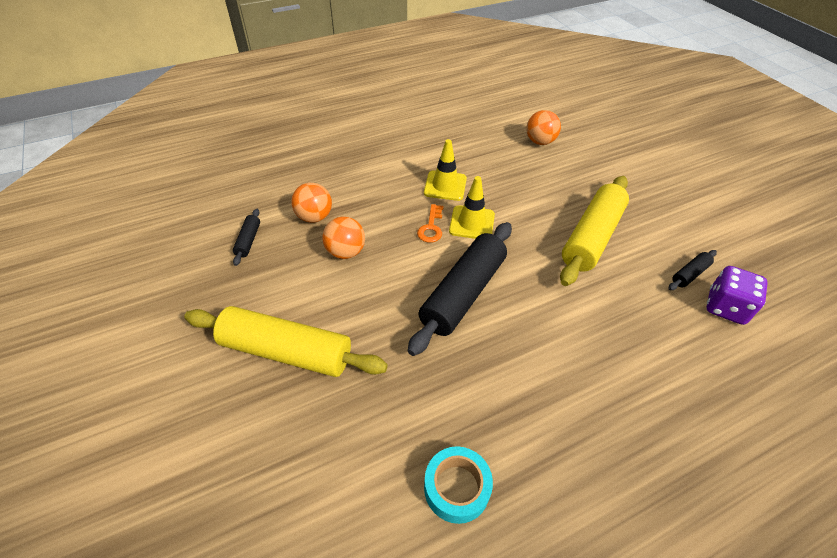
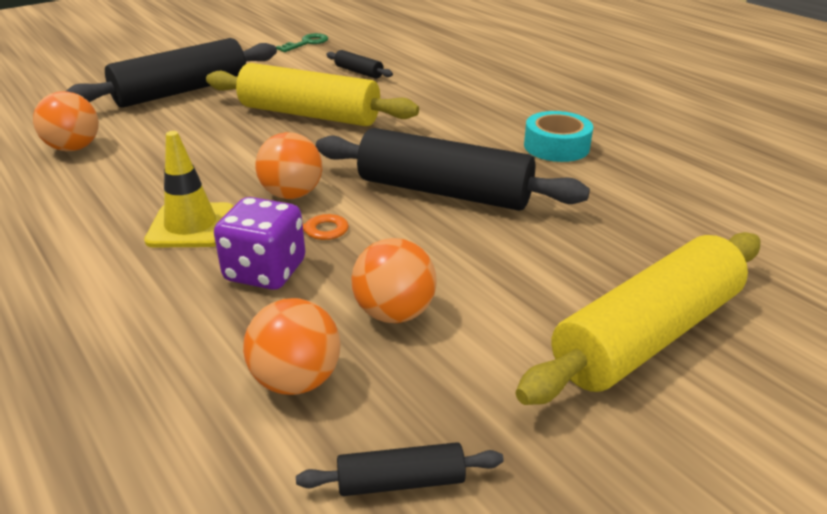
camera: 100 degrees left, 15 degrees down
(286, 351) = (647, 335): yellow rolling pin -> yellow rolling pin turned 45 degrees clockwise
(456, 488) = (708, 178): turquoise tape -> turquoise tape (556, 146)
(472, 223) = (292, 194): yellow traffic cone -> orange ball
(630, 176) = (182, 91): none -> black rolling pin
(725, 307) = (399, 62): purple dice -> purple dice (265, 271)
(761, 245) = (307, 43): none -> green key

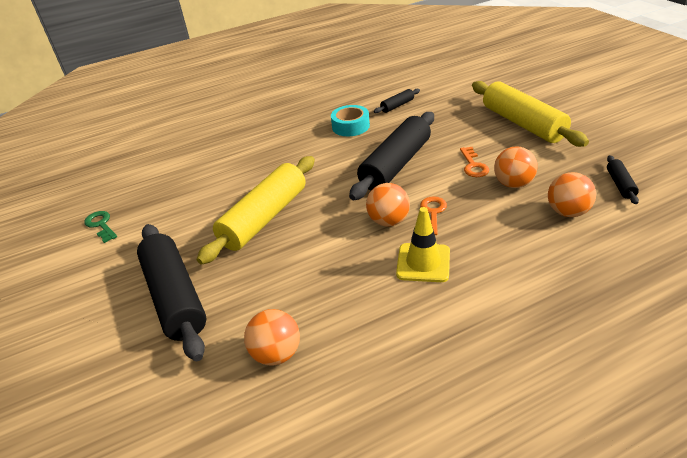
camera: 75 degrees left, 5 degrees up
(265, 271) = (477, 227): purple dice -> none
(359, 72) = (192, 195): black rolling pin -> black rolling pin (397, 105)
(455, 267) = (473, 165): none -> orange key

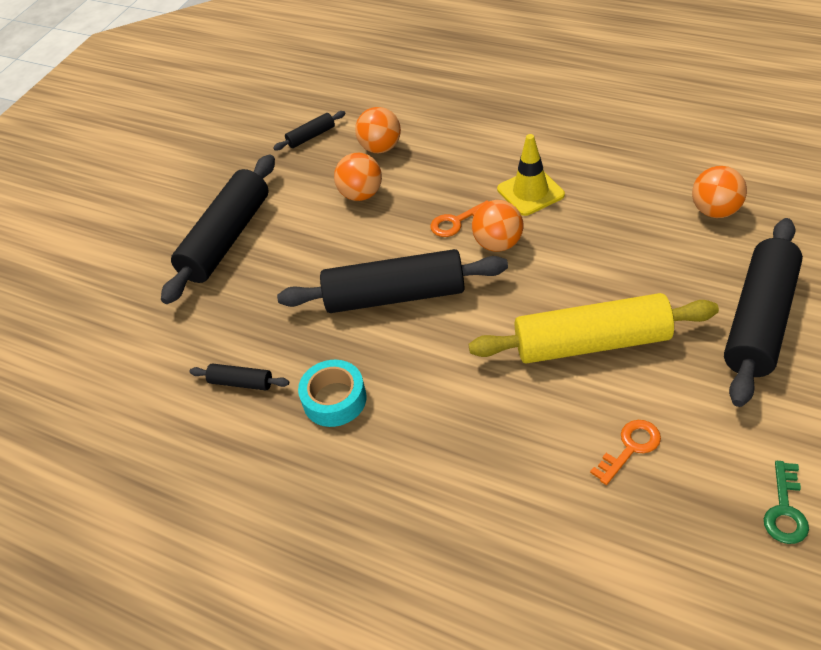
camera: 125 degrees left, 10 degrees up
(473, 165) = (347, 235): orange key -> orange key (630, 448)
(523, 124) = (226, 238): yellow rolling pin -> black rolling pin

